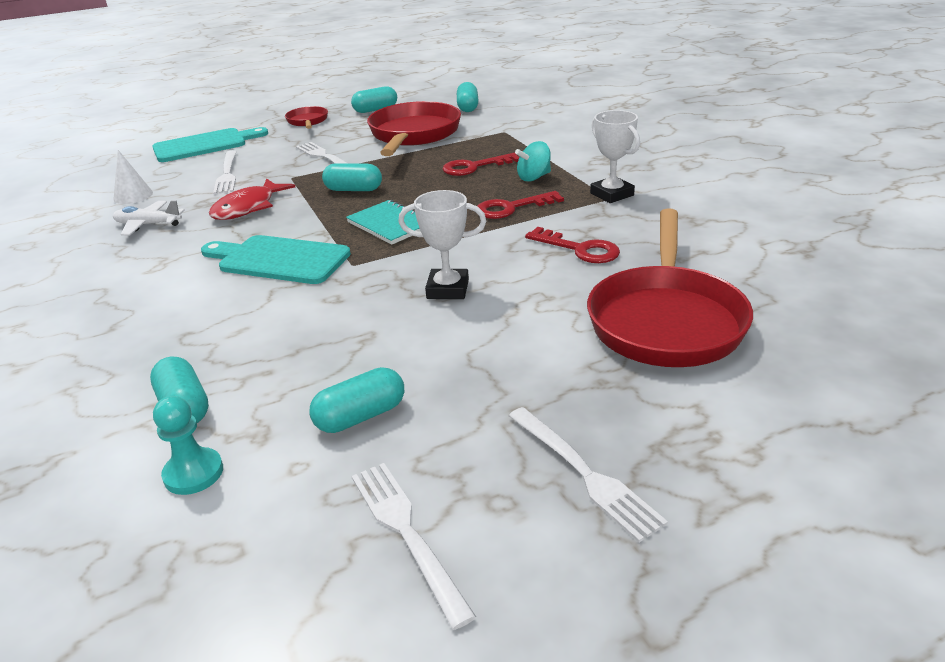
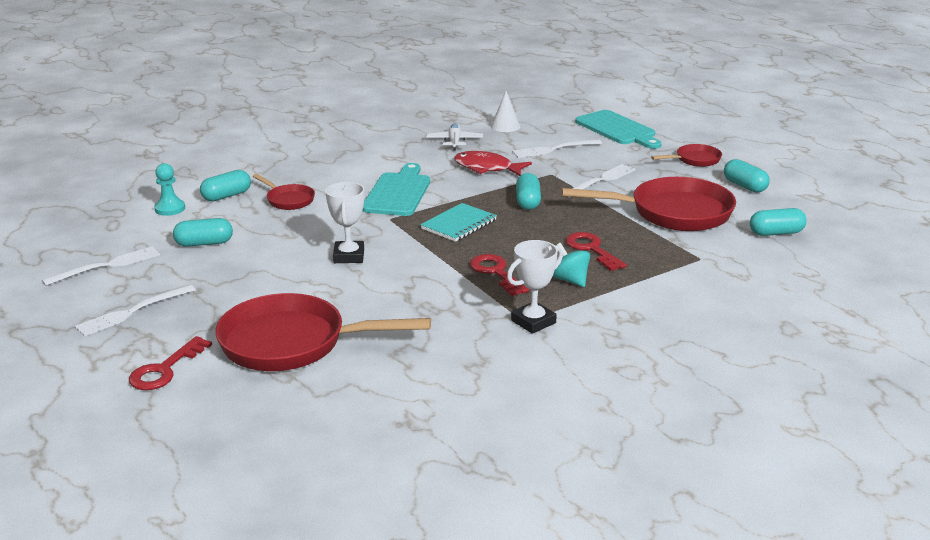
camera: 80 degrees right, 5 degrees down
(244, 343) = (288, 200): none -> red pan
(361, 416) = (204, 243): turquoise capsule -> turquoise capsule turned 60 degrees counterclockwise
(579, 249) = (413, 306): red key -> red key (165, 369)

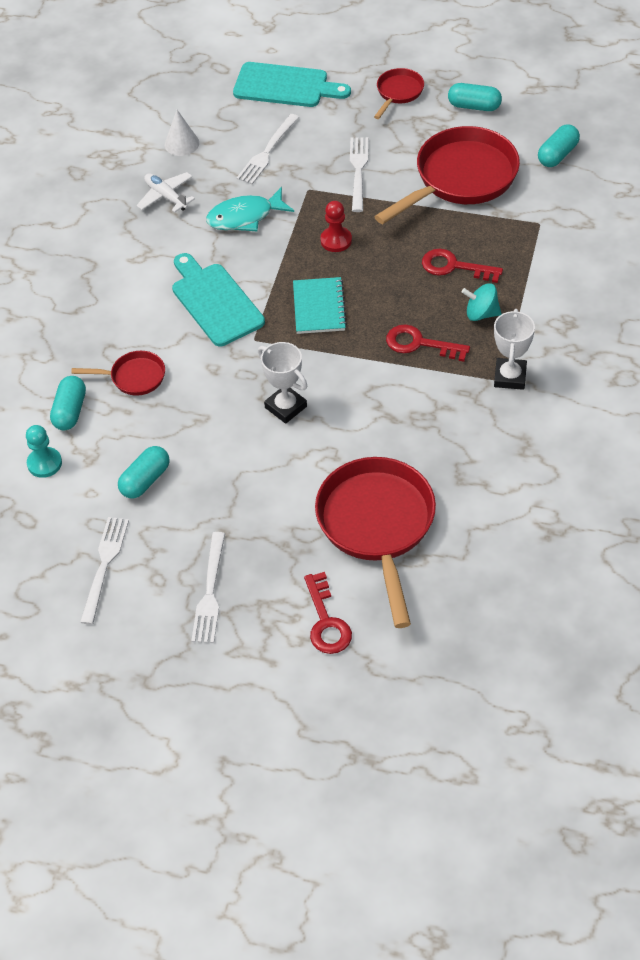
camera: 40 degrees left, 25 degrees up
(292, 343) = (377, 526): red pan -> red pan turned 120 degrees clockwise
(487, 168) = (245, 217): red fish -> turquoise fish
(527, 202) = (336, 240): turquoise capsule -> red pawn

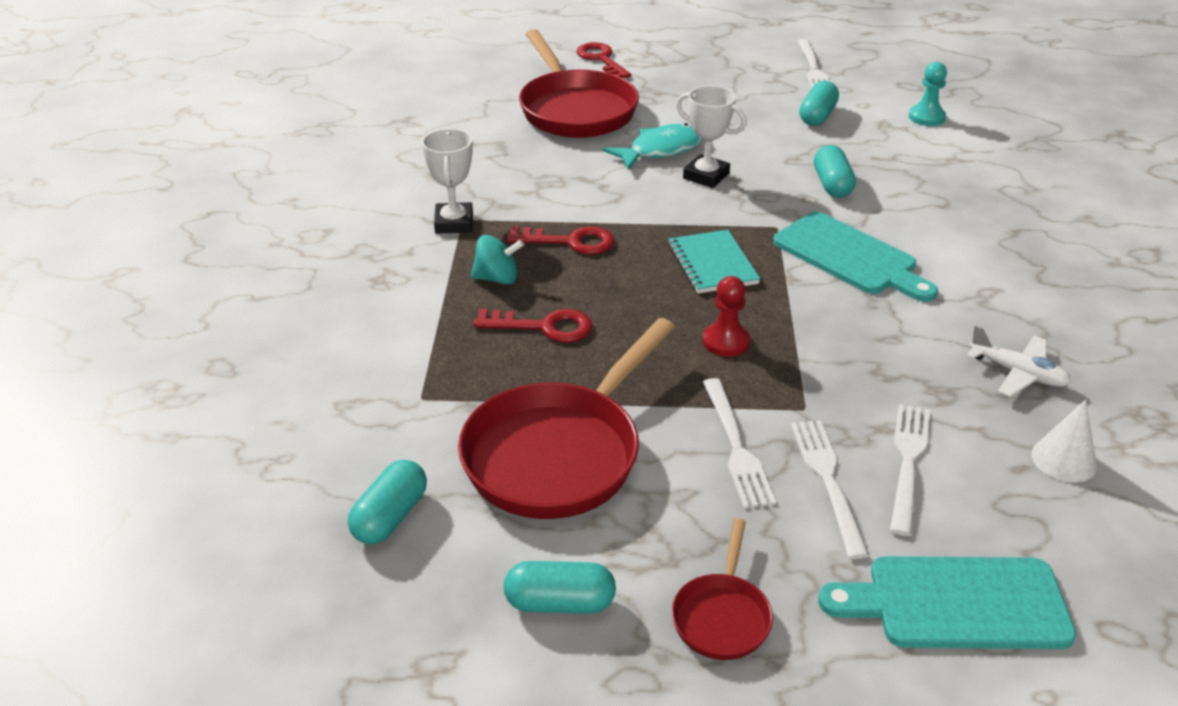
camera: 165 degrees right, 15 degrees down
(70, 411) = (937, 152): turquoise capsule -> turquoise capsule (832, 185)
(134, 377) = (892, 183): red pan -> none
(210, 593) = (710, 64): white fork -> white fork (827, 479)
(245, 217) = (877, 358): turquoise fish -> turquoise fish (661, 150)

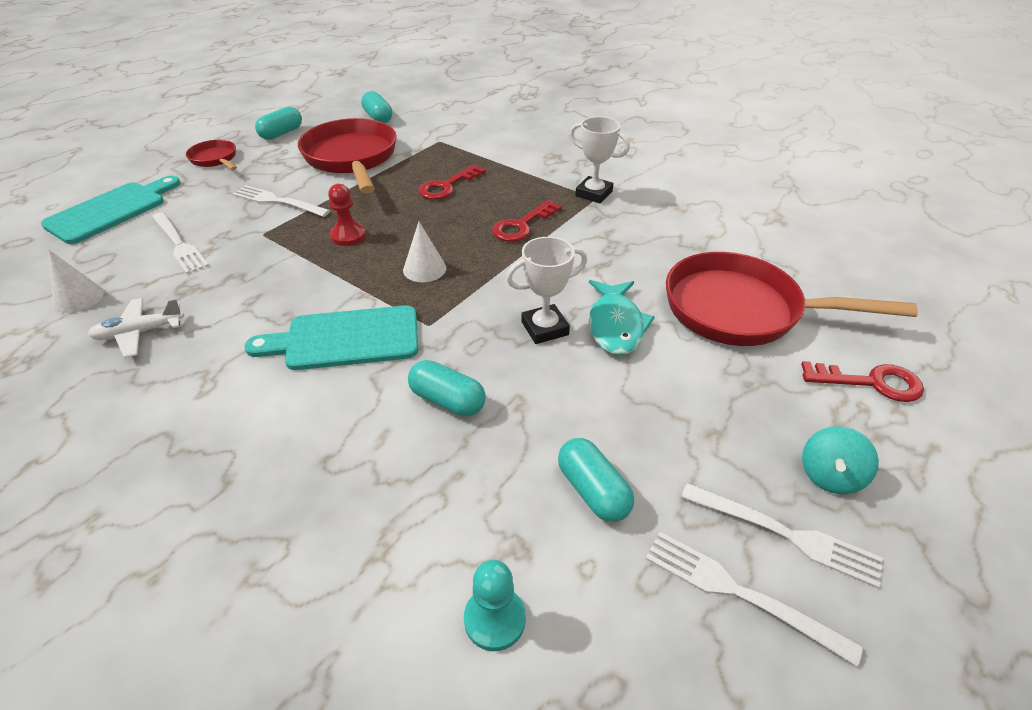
camera: 125 degrees right, 5 degrees up
(497, 278) = (512, 188): turquoise spinning top -> turquoise spinning top (829, 476)
(712, 264) = (424, 269): turquoise notebook -> white cone
(827, 479) = (217, 215): white fork -> white fork (787, 535)

